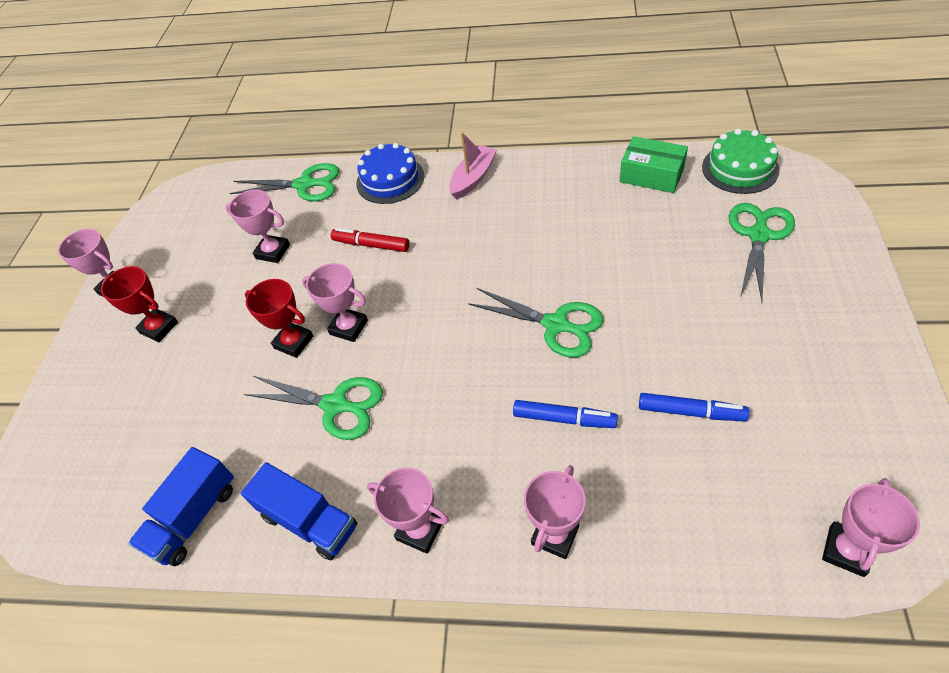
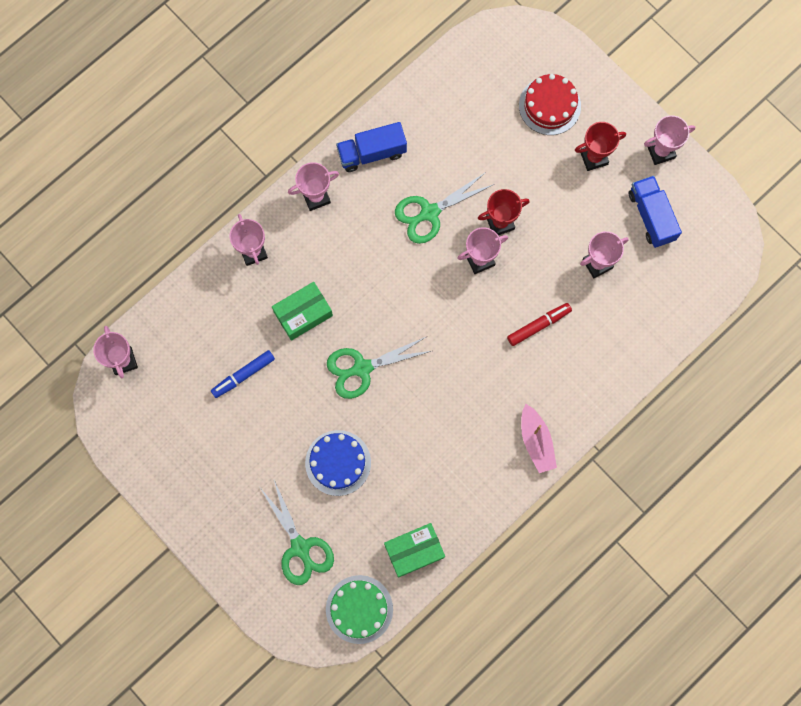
camera: 125 degrees right, 25 degrees up
(118, 403) = (549, 105): none -> red cake
(194, 517) = (429, 103): blue truck -> blue truck (651, 216)
(304, 185) = (651, 331): green scissors -> none
(390, 180) = (594, 389): blue cake -> blue cake (338, 463)
(564, 419) = (303, 314): blue marker -> green box

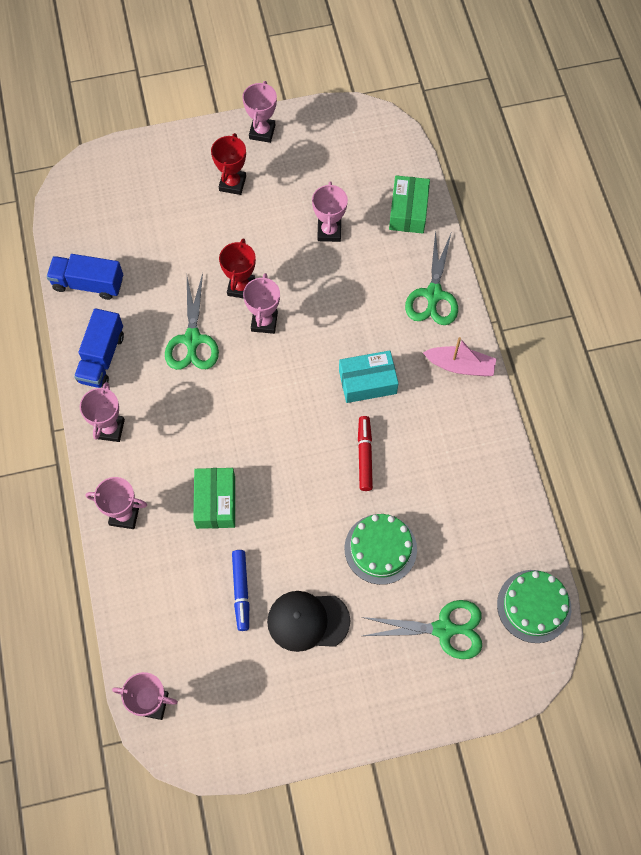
camera: 60 degrees left, 10 degrees down
(248, 439) = (308, 621): none -> black cap
(338, 463) = (380, 549): blue cake -> green cake
(362, 368) = (302, 477): green scissors -> green scissors (433, 294)
(414, 551) = (504, 525): green box -> green box (408, 211)
(476, 373) = (367, 382): none -> turquoise box
(538, 325) = (355, 307): red marker -> red marker (364, 455)
(549, 105) = (161, 191): red cake -> none
(651, 216) = (314, 169): blue truck -> blue truck (88, 284)

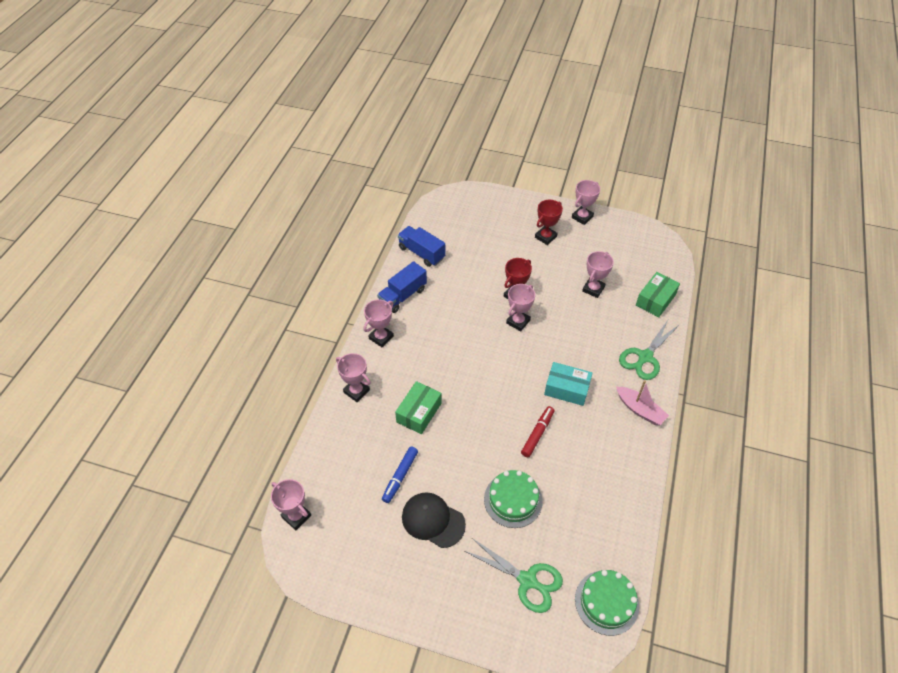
camera: 30 degrees right, 15 degrees down
(192, 339) = (465, 311): green scissors -> none

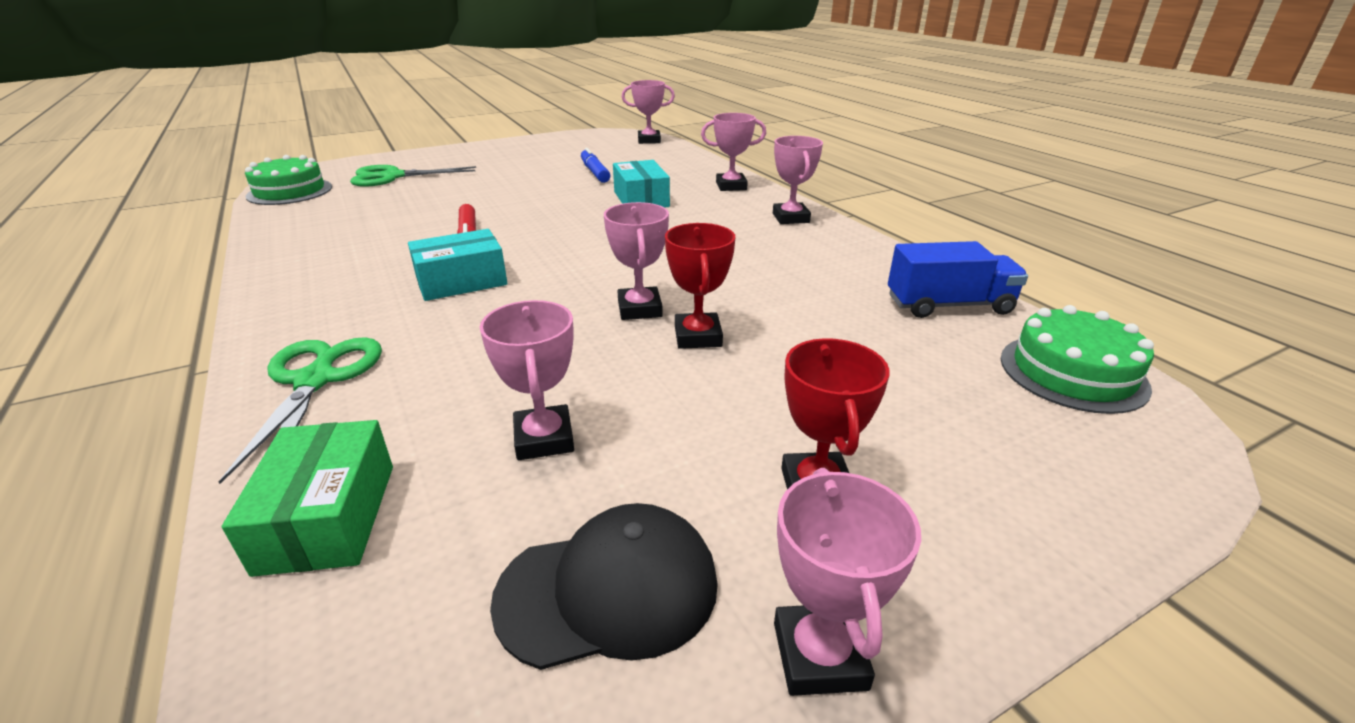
camera: 135 degrees right, 20 degrees down
(403, 296) = (852, 254): blue truck -> none
(419, 412) = (641, 199): green box -> turquoise box
(433, 520) = (527, 169): black cap -> black cap (608, 590)
(513, 500) = (453, 197): green cake -> green cake (1072, 372)
(640, 410) = (299, 312): pink boat -> none

